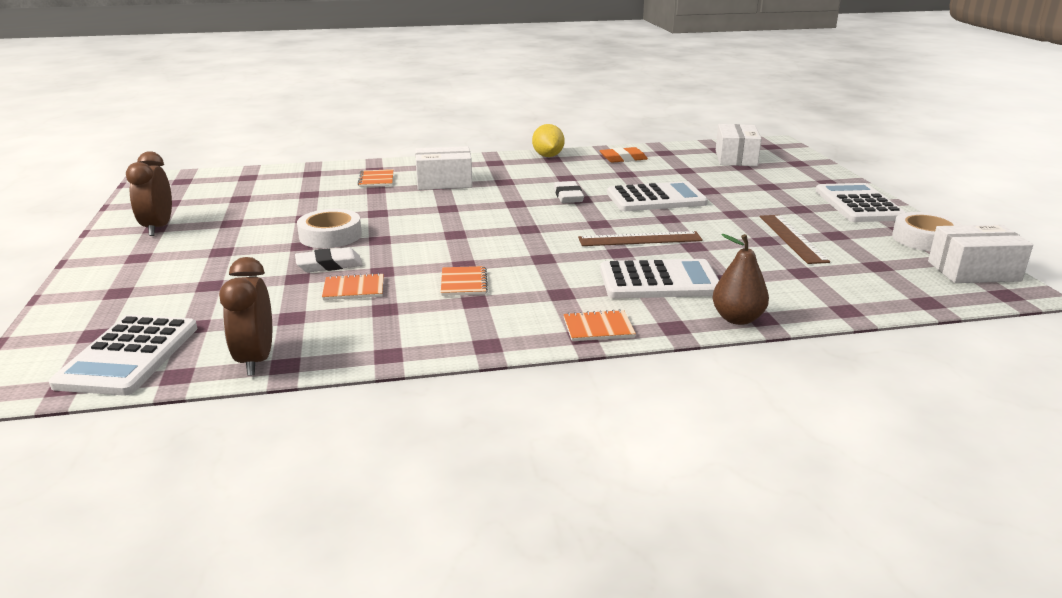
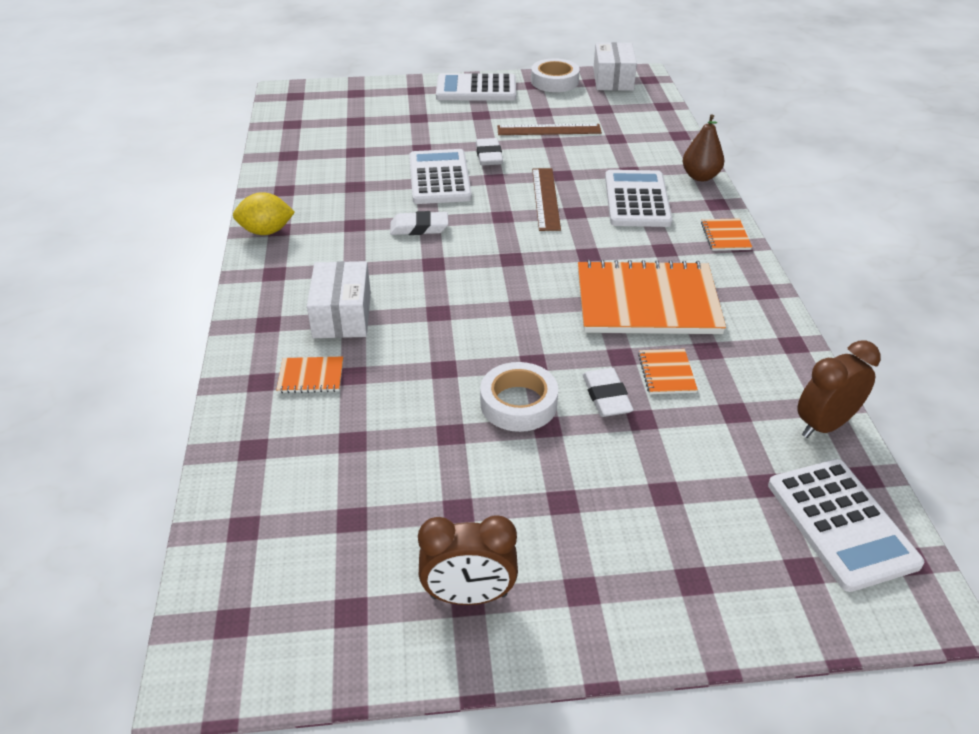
camera: 85 degrees left, 15 degrees up
(128, 356) = (841, 524): white calculator -> white calculator turned 60 degrees clockwise
(255, 360) = (824, 425): brown clock -> brown clock turned 150 degrees clockwise
(463, 283) = (647, 302): orange notebook -> orange notebook, size x2.42
(623, 158) = (300, 182): orange eraser -> none
(712, 214) = (489, 156): none -> white eraser
(735, 158) = (327, 119): white box -> none

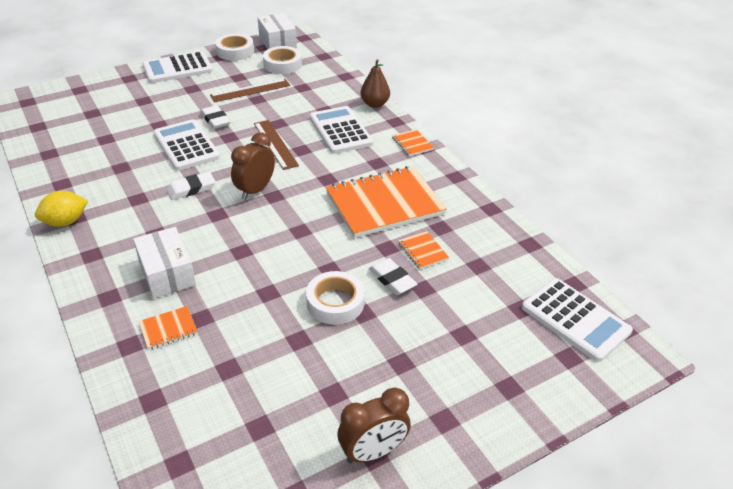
camera: 25 degrees left, 0 degrees up
(605, 107) = (282, 64): none -> white tape
(824, 425) = (535, 258): brown clock -> brown clock (255, 190)

